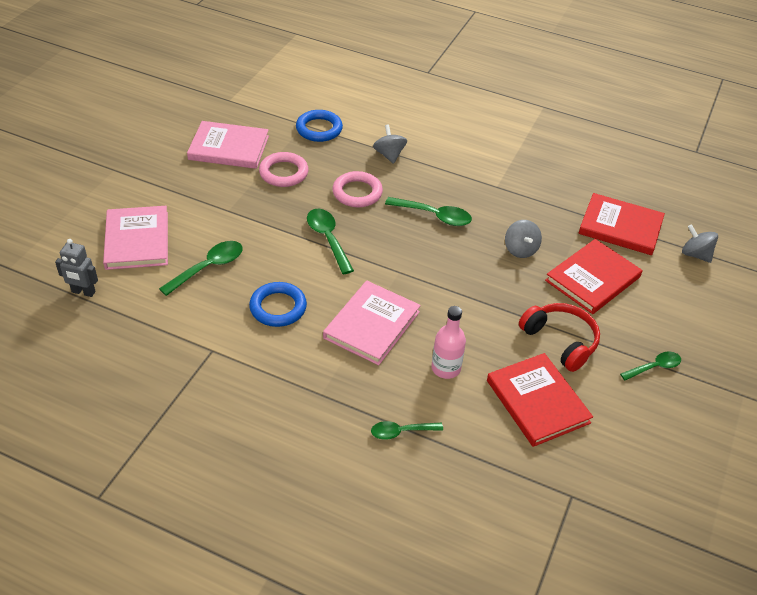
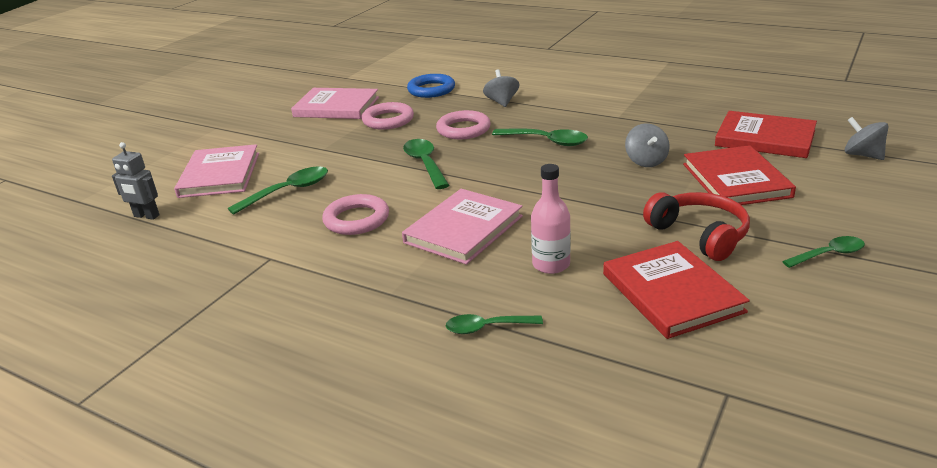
camera: 10 degrees right, 15 degrees down
(278, 307) = (356, 219): blue ring -> pink ring
(592, 279) = (735, 180): red book -> red book turned 60 degrees counterclockwise

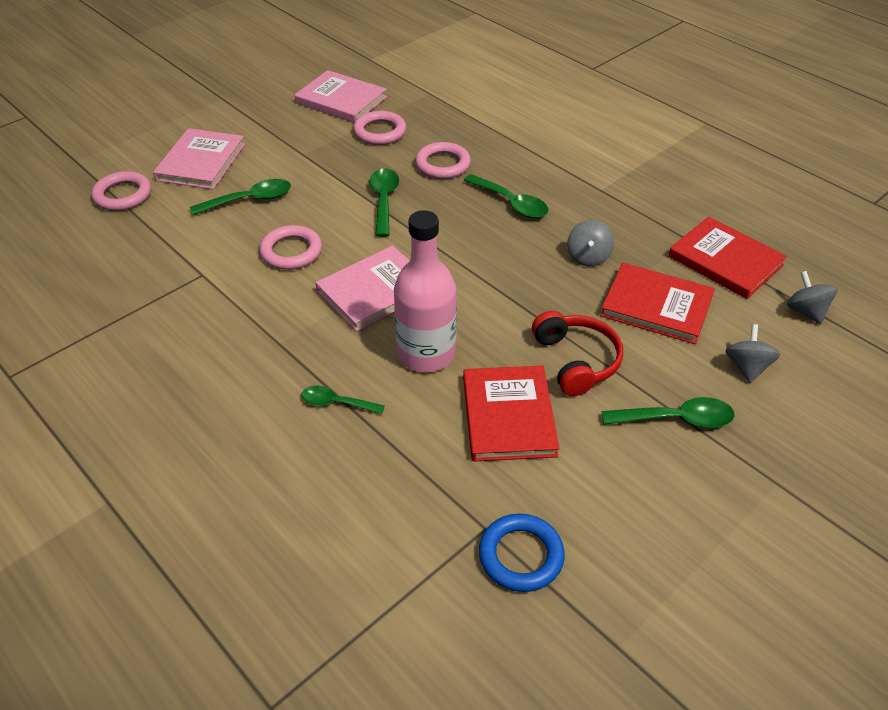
camera: 15 degrees right, 15 degrees up
(146, 216) = (123, 195): grey robot -> pink ring
(431, 90) = (442, 100): blue ring -> blue ring (521, 556)
(502, 102) = (500, 136): grey spinning top -> grey spinning top (747, 367)
(551, 264) = (426, 354): pink bottle -> pink bottle, size x1.68
(735, 180) = (656, 306): red book -> red book turned 75 degrees counterclockwise
(829, 254) = (676, 419): green spoon -> green spoon, size x1.51

